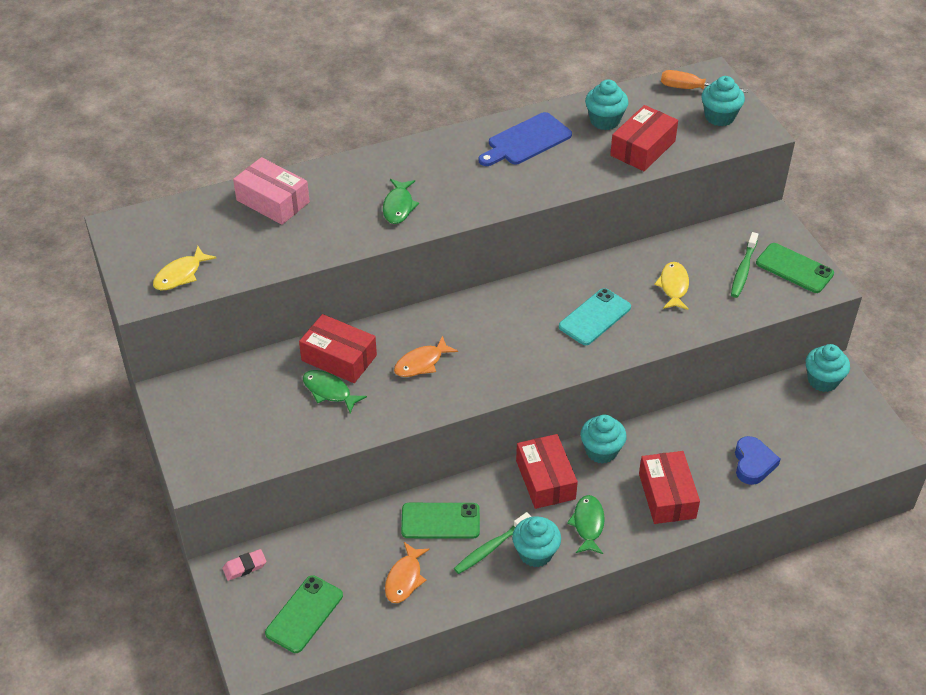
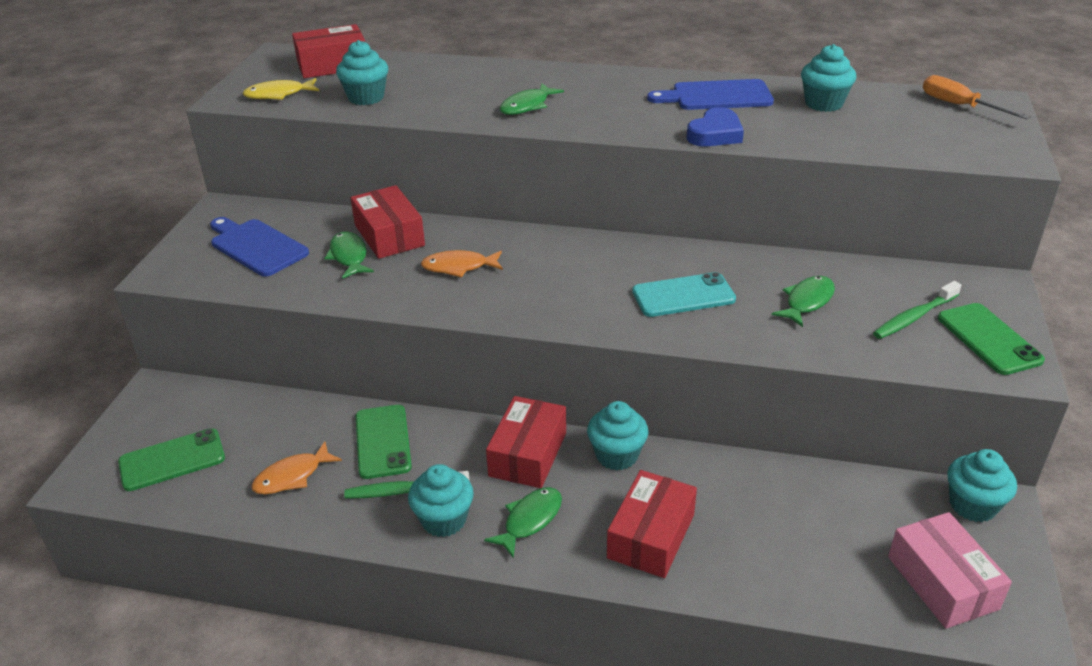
camera: 35 degrees right, 10 degrees down
(244, 416) = (256, 246): none -> blue cutting board
(244, 567) = (174, 395): pink eraser -> none
(273, 201) = (421, 72): pink box -> pink box (942, 582)
(440, 521) = (383, 441): green phone -> green phone turned 45 degrees clockwise
(642, 148) = (845, 134): red box -> red box (332, 65)
(673, 286) = (807, 301): yellow fish -> green fish
(719, 117) = (972, 135): turquoise cupcake -> turquoise cupcake (366, 97)
(753, 463) = (795, 554): blue heart -> blue heart (715, 134)

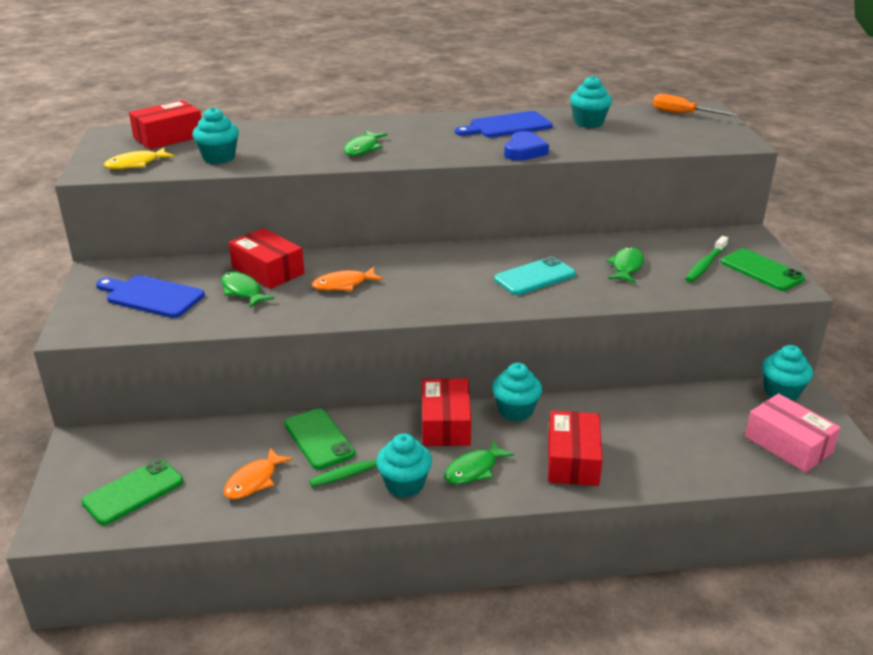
camera: 20 degrees left, 5 degrees down
(530, 520) = (474, 469): green fish -> green fish turned 150 degrees counterclockwise

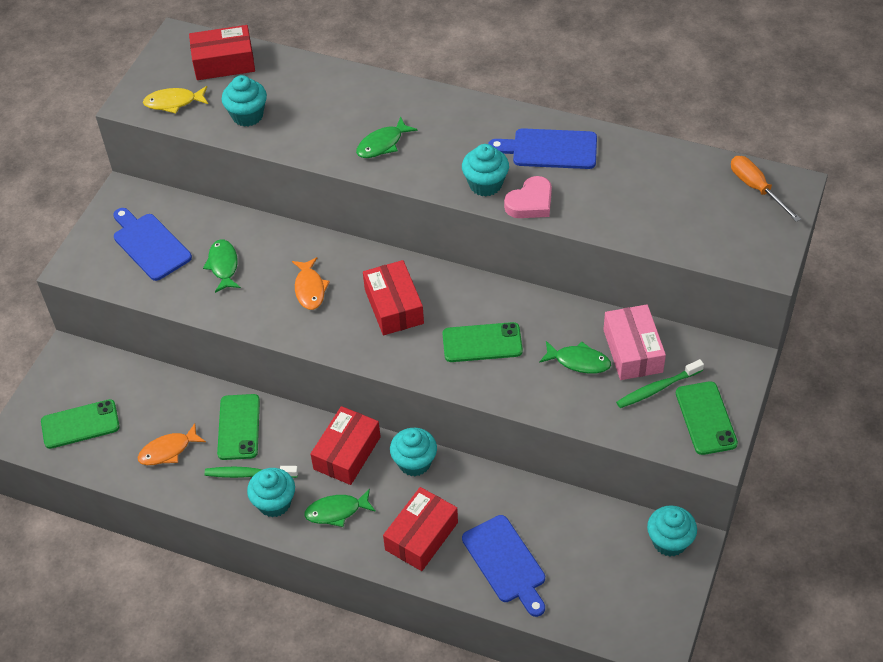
camera: 30 degrees right, 20 degrees up
(268, 270) = (259, 244): red box -> red box (394, 306)
(344, 284) = (310, 289): orange fish -> orange fish turned 105 degrees counterclockwise
(524, 151) = (530, 202): blue heart -> pink heart
(535, 277) = (482, 343): turquoise phone -> green phone
(588, 123) = (639, 171): turquoise cupcake -> turquoise cupcake (485, 184)
(626, 266) = (579, 361): green fish -> green fish turned 60 degrees clockwise
(667, 452) = (506, 563): none -> blue cutting board
(788, 444) = (618, 600): pink box -> pink box (633, 351)

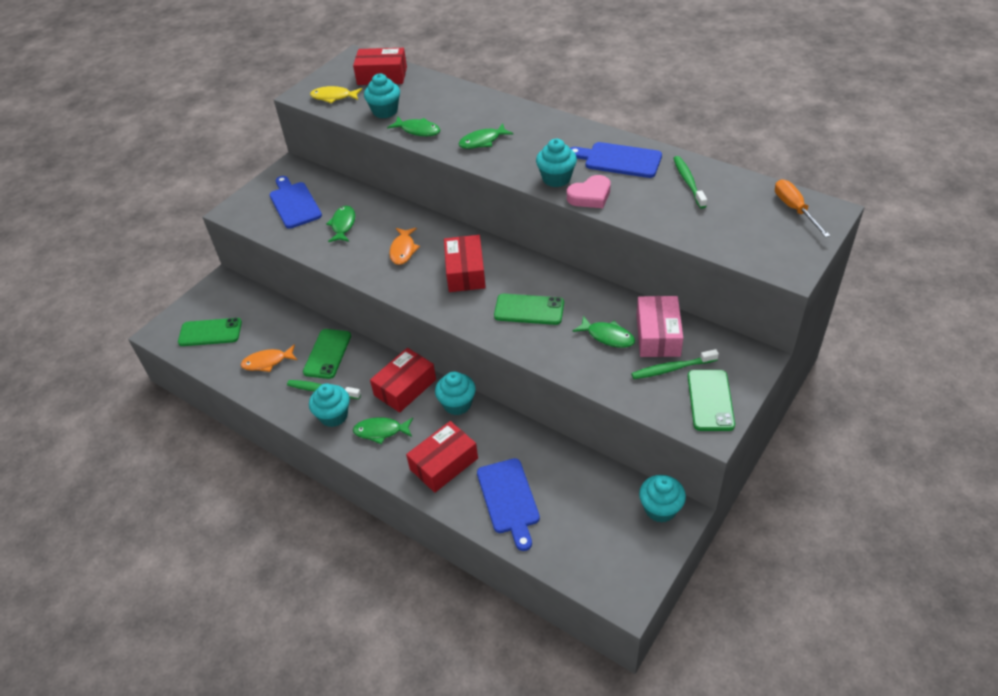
camera: 15 degrees right, 5 degrees down
(298, 138) = (418, 130): none -> green fish
(634, 168) = (688, 182): none -> green toothbrush

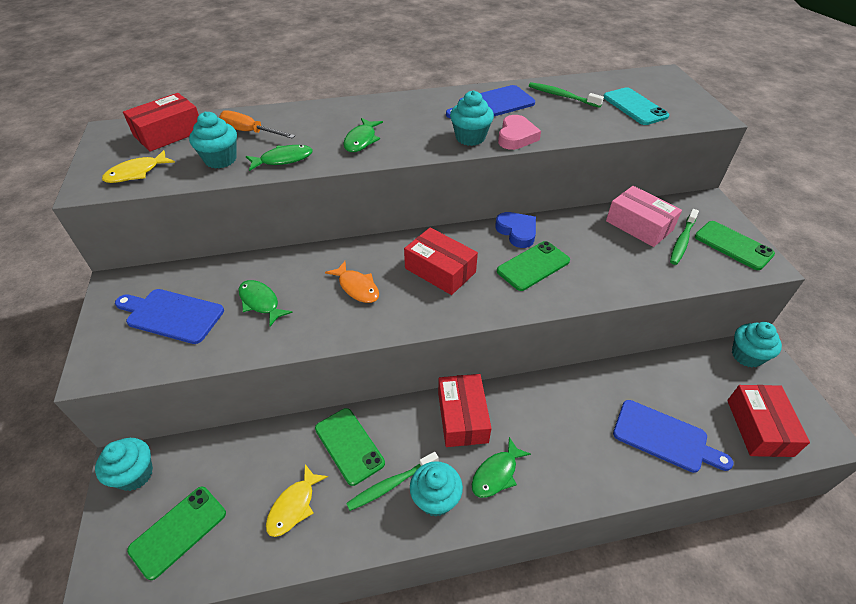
camera: 50 degrees left, 0 degrees up
(267, 362) = (294, 506): orange fish -> yellow fish
(444, 464) = (583, 454): red box -> red box (759, 427)
(457, 404) = (522, 395): turquoise cupcake -> turquoise cupcake (135, 474)
(556, 280) = (517, 232): none -> blue heart
(607, 336) = (613, 248): green fish -> none
(734, 224) = (634, 107): none -> turquoise phone
(794, 209) = (648, 82): orange screwdriver -> orange screwdriver (250, 132)

